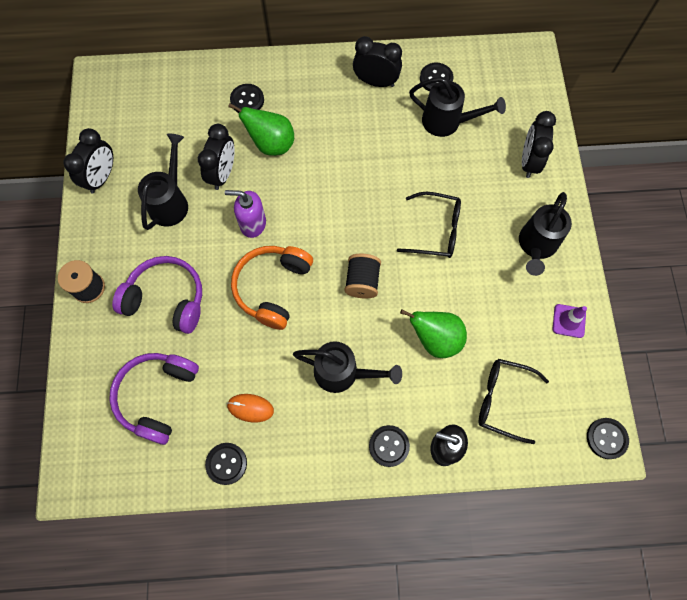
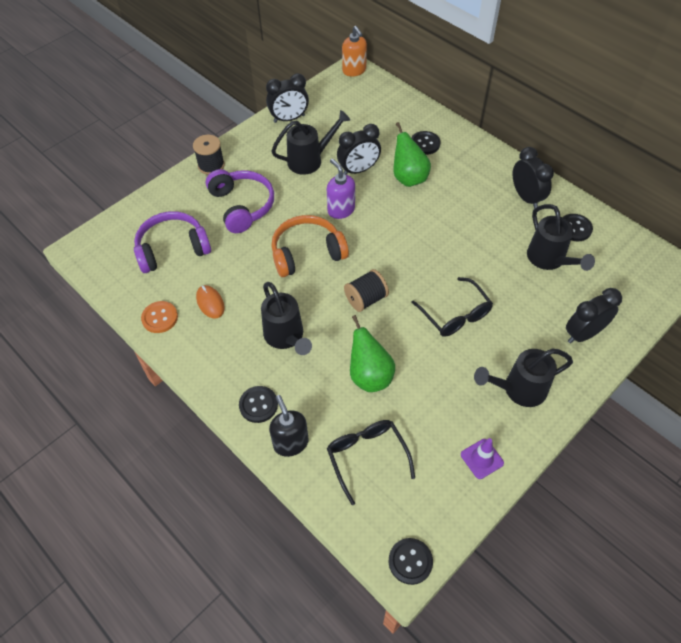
camera: 50 degrees right, 15 degrees down
(101, 77) = (354, 70): none -> orange soap dispenser
(226, 463) = (160, 318): black button -> orange button

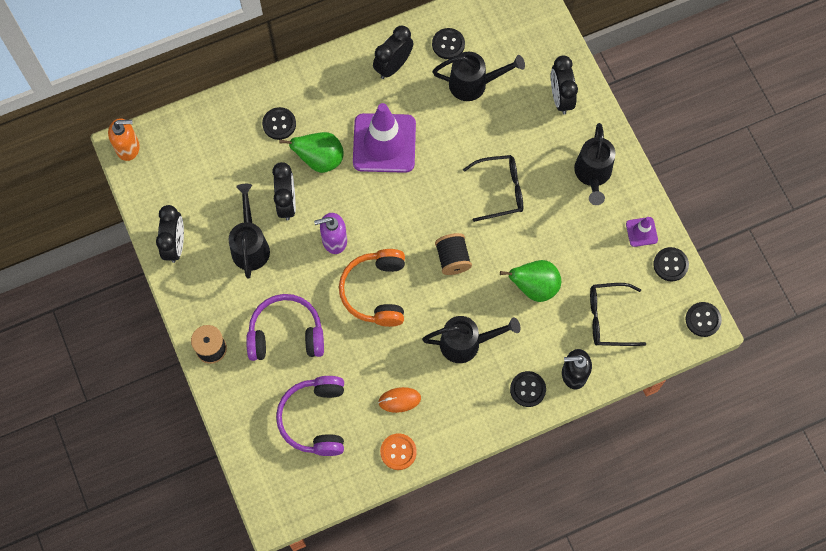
camera: 70 degrees left, 15 degrees up
(449, 214) = (384, 143): none -> purple traffic cone
(459, 502) = (670, 265): none -> black button
(526, 197) = (393, 66): black clock -> black clock turned 45 degrees counterclockwise

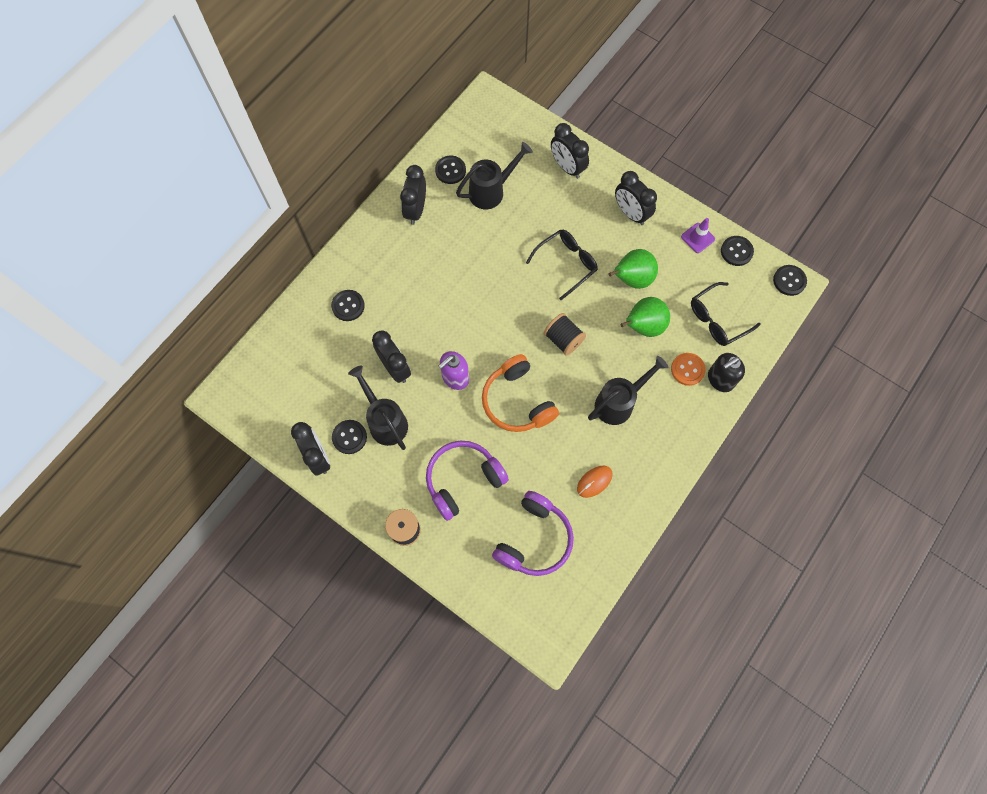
camera: 30 degrees left, 0 degrees up
(128, 147) = (224, 395): orange soap dispenser -> none
(315, 419) = (534, 539): purple headphones -> purple headphones turned 120 degrees counterclockwise
(320, 160) = (401, 317): green pear -> green pear (632, 279)
(384, 143) = (447, 275): purple traffic cone -> none
(398, 452) = (621, 526): orange button -> orange button (687, 369)
(527, 389) = (692, 412): black button -> black button (349, 437)
(592, 174) = (631, 213): black watering can -> black clock

